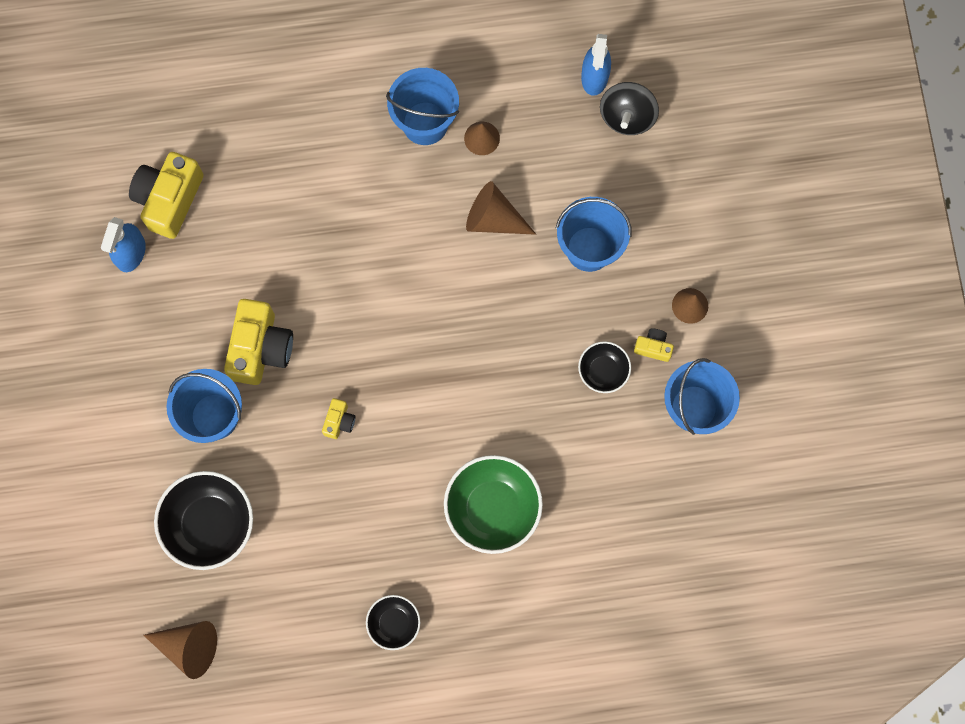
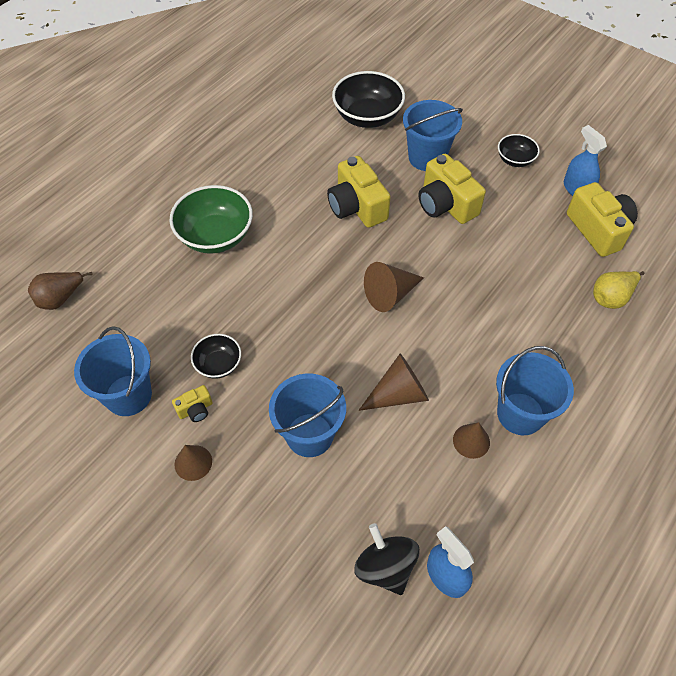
camera: 135 degrees right, 20 degrees down
(189, 646) = (314, 71): brown cone -> brown cone (390, 294)
(243, 137) = (611, 298): none -> yellow pear
(339, 421) = (357, 207): yellow camera -> yellow camera, size x2.11
(394, 623) = (217, 149): black bowl -> black bowl (515, 160)
(678, 562) = (60, 299): none -> brown pear

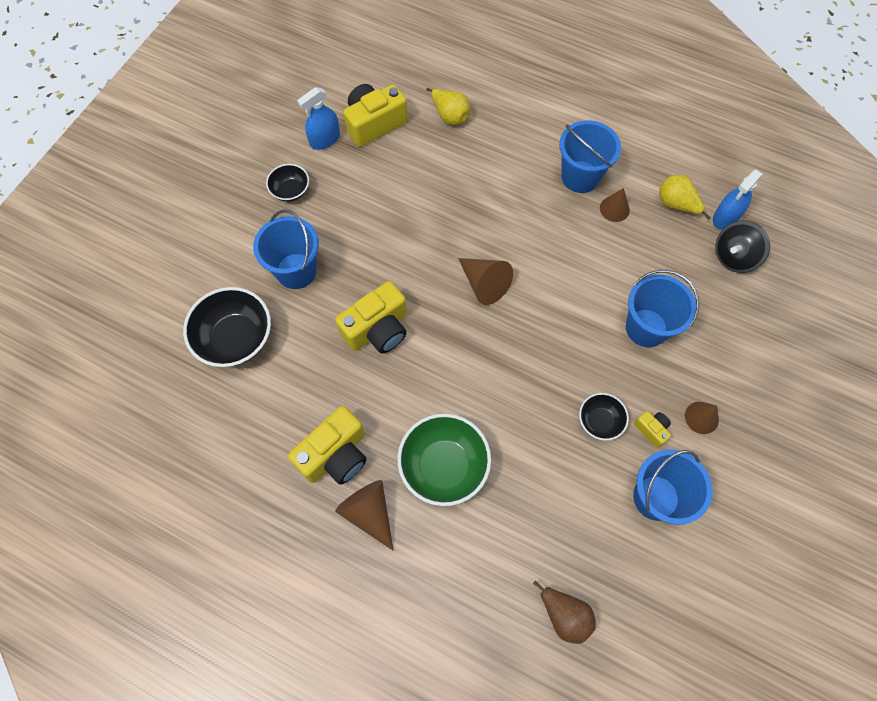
camera: 100 degrees left, 10 degrees up
(398, 394) = (587, 265): brown cone -> brown cone (369, 512)
(446, 204) = (361, 247): yellow camera -> yellow camera (335, 455)
(471, 516) = (676, 204): none -> yellow pear

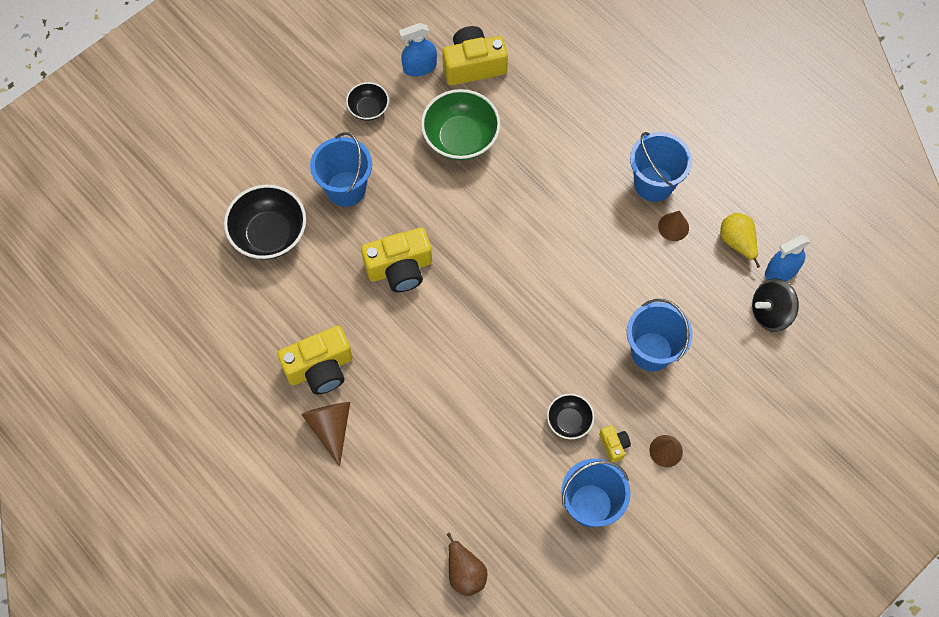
camera: 20 degrees right, 0 degrees up
(444, 466) = (411, 411): green bowl -> green bowl (460, 138)
(450, 116) = (551, 80): yellow pear -> none
(484, 284) = (515, 259): brown cone -> none

